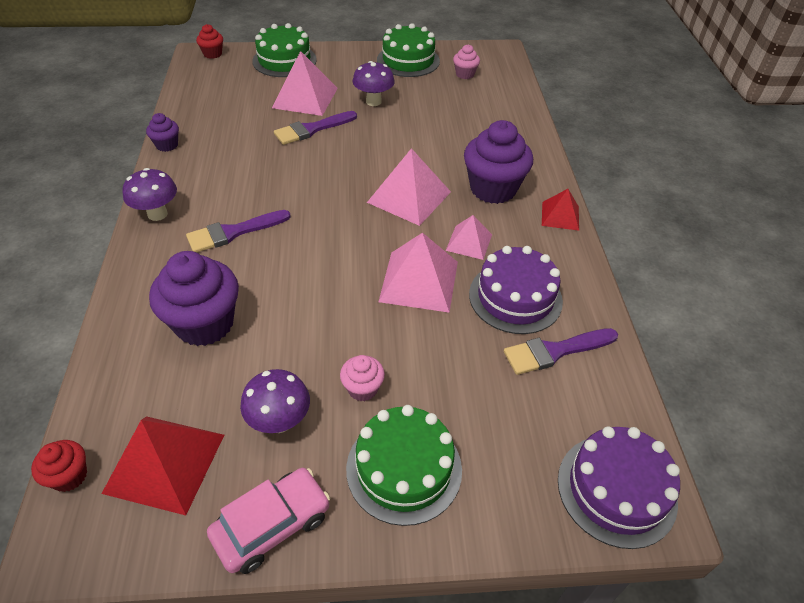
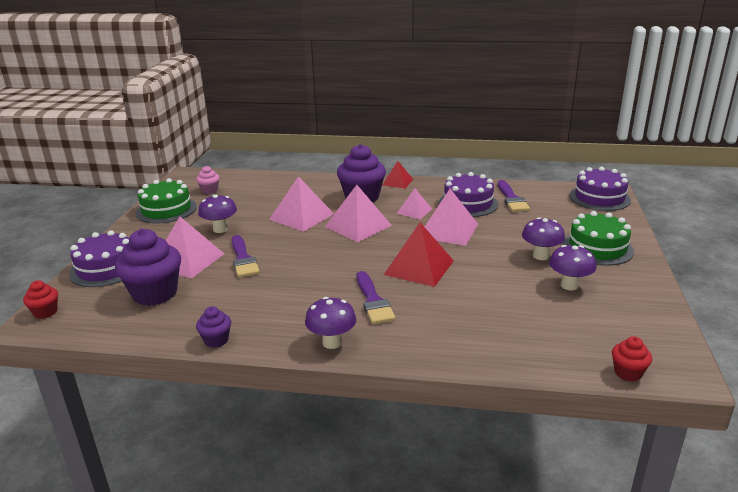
camera: 75 degrees left, 20 degrees down
(165, 463) = (609, 330): red pyramid -> red pyramid (419, 267)
(205, 324) = (479, 315): purple cupcake -> purple cupcake (155, 293)
(272, 525) = (644, 290): pink car -> none
(284, 60) = (106, 268): green cake -> purple cake
(362, 388) = (540, 256): pink cupcake -> purple mushroom
(421, 149) = (301, 216): none -> pink pyramid

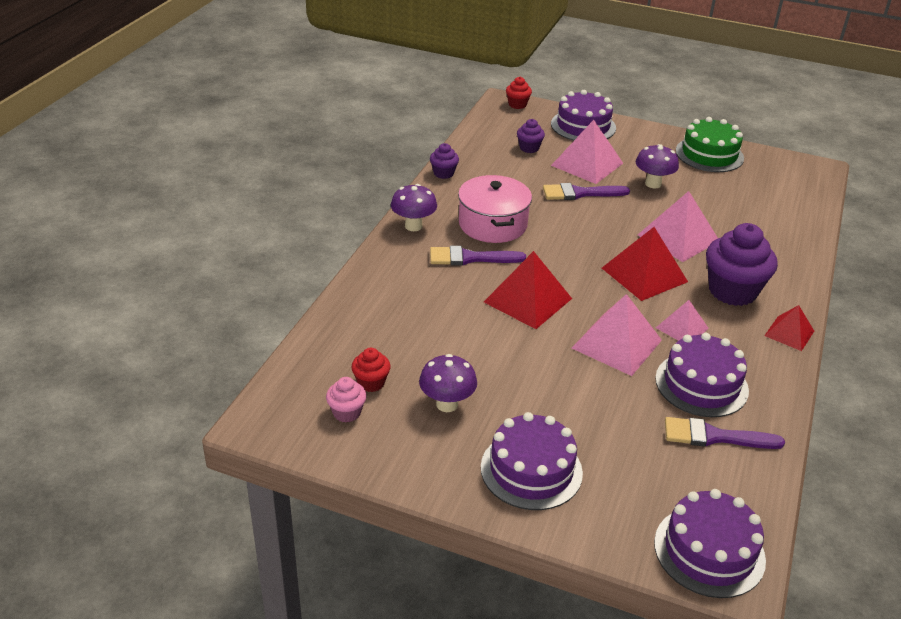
camera: 100 degrees right, 10 degrees up
(155, 293) = (529, 148): purple cupcake -> purple cupcake, size x0.49
(209, 190) = (763, 181): pink cupcake -> pink cupcake (346, 412)
(311, 297) = (492, 224): none -> pink pot
(358, 226) = (644, 274): pink pyramid -> red pyramid
(540, 256) = (525, 405): purple mushroom -> none
(597, 248) = (531, 470): green cake -> purple cake
(628, 373) = (280, 384): red cupcake -> red cupcake (371, 383)

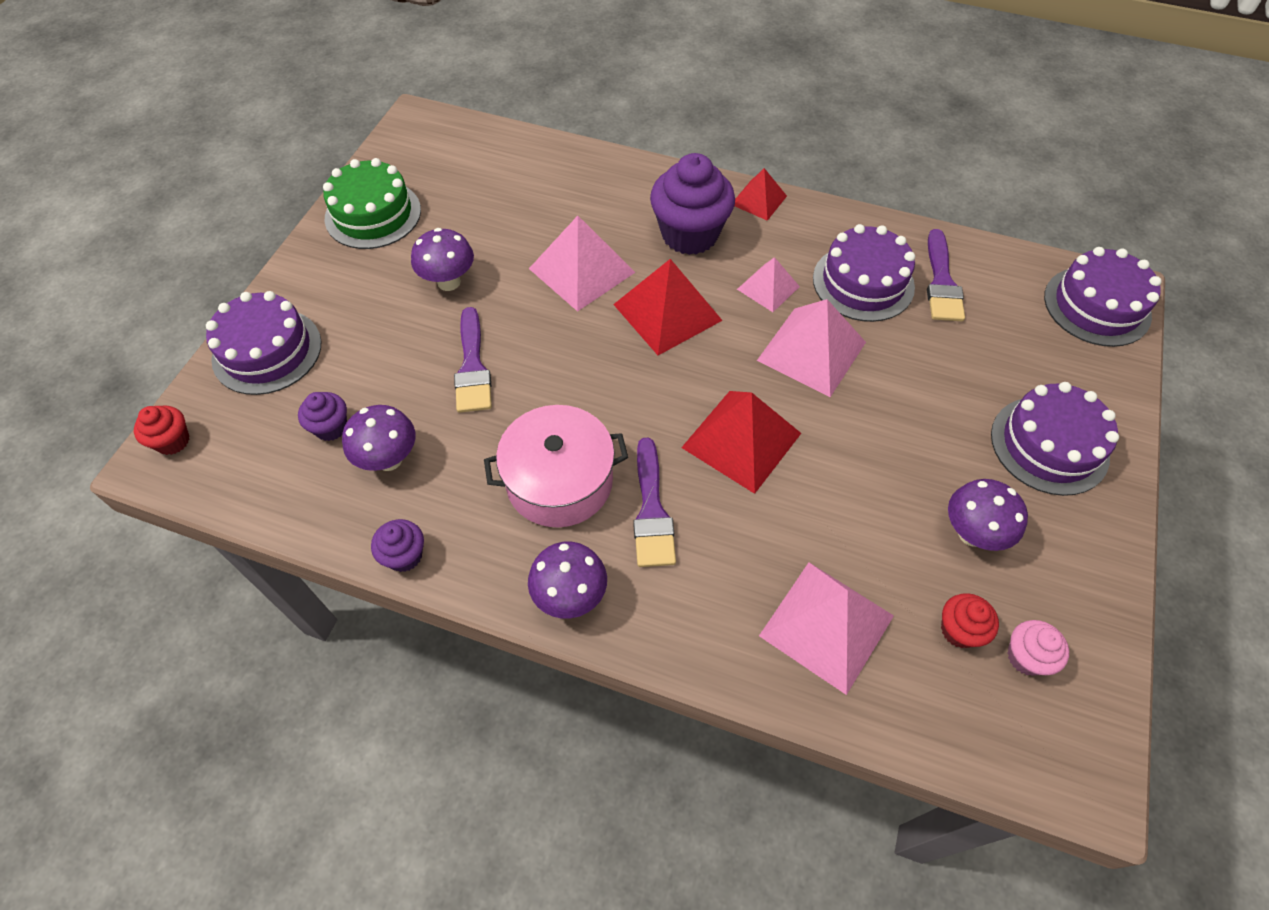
camera: 90 degrees left, 20 degrees up
(507, 167) = (389, 459): none -> purple mushroom
(587, 164) = (389, 353): pink pyramid -> pink pyramid (827, 625)

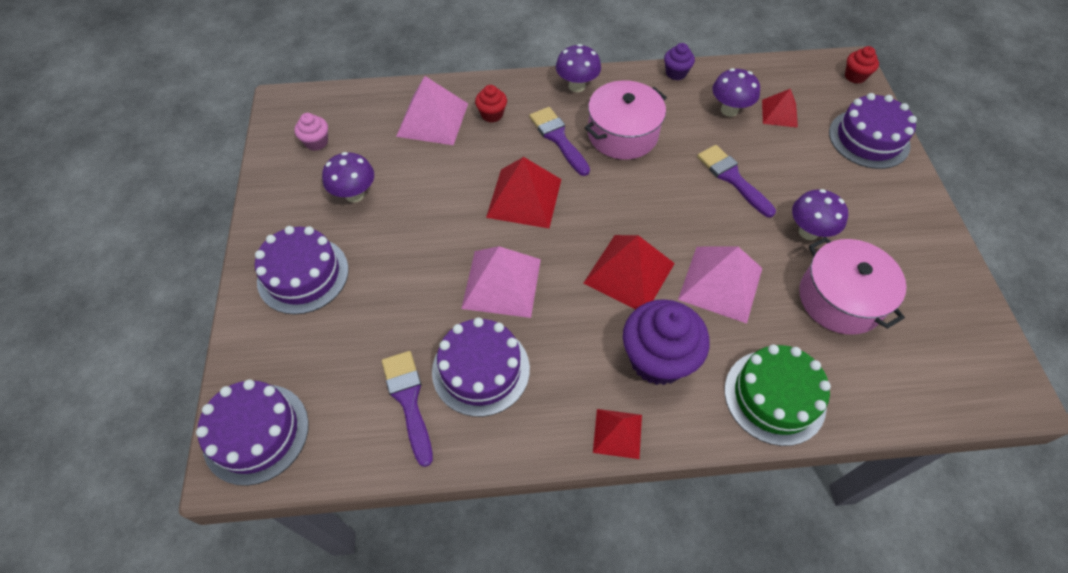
camera: 155 degrees right, 0 degrees up
(331, 427) = (779, 113): purple cupcake -> red pyramid
(373, 214) = (927, 267): green cake -> green cake (774, 397)
(481, 220) = (840, 299): none -> pink pot
(768, 288) = (561, 329): pink pyramid -> none
(959, 630) = (356, 142): red cupcake -> red cupcake (492, 114)

